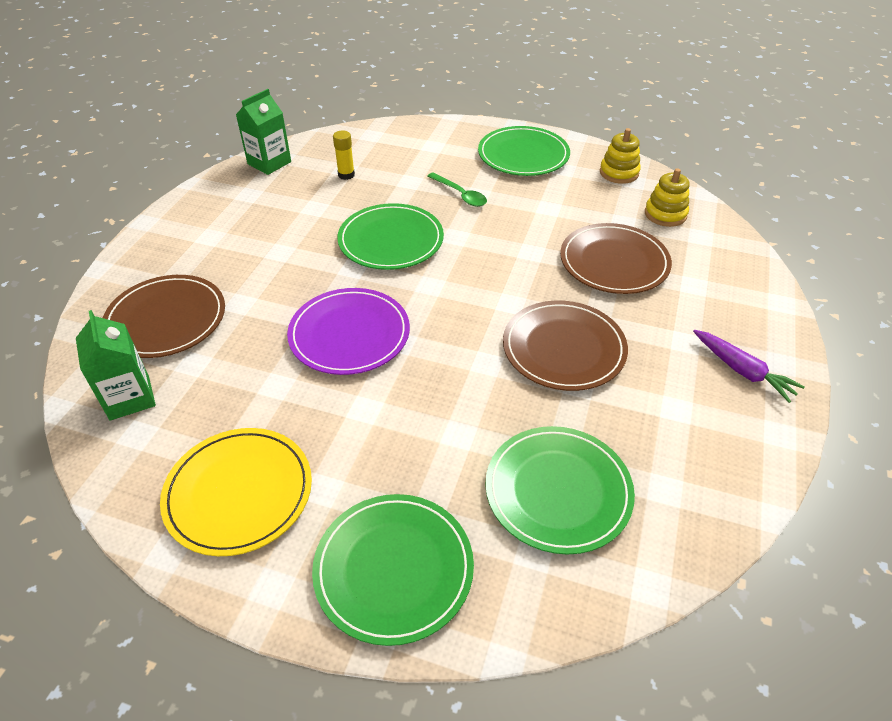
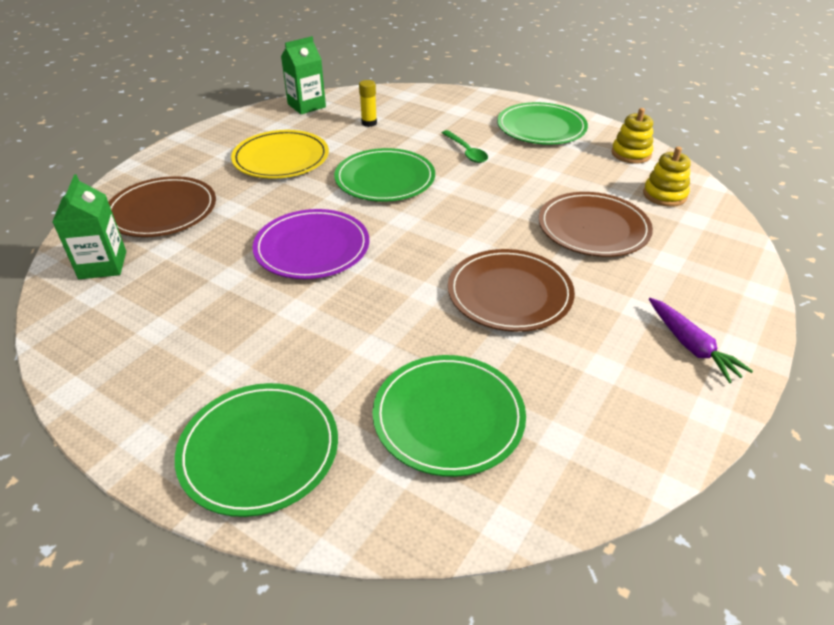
camera: 15 degrees right, 5 degrees down
(239, 492) = (154, 356): yellow plate -> yellow plate (281, 158)

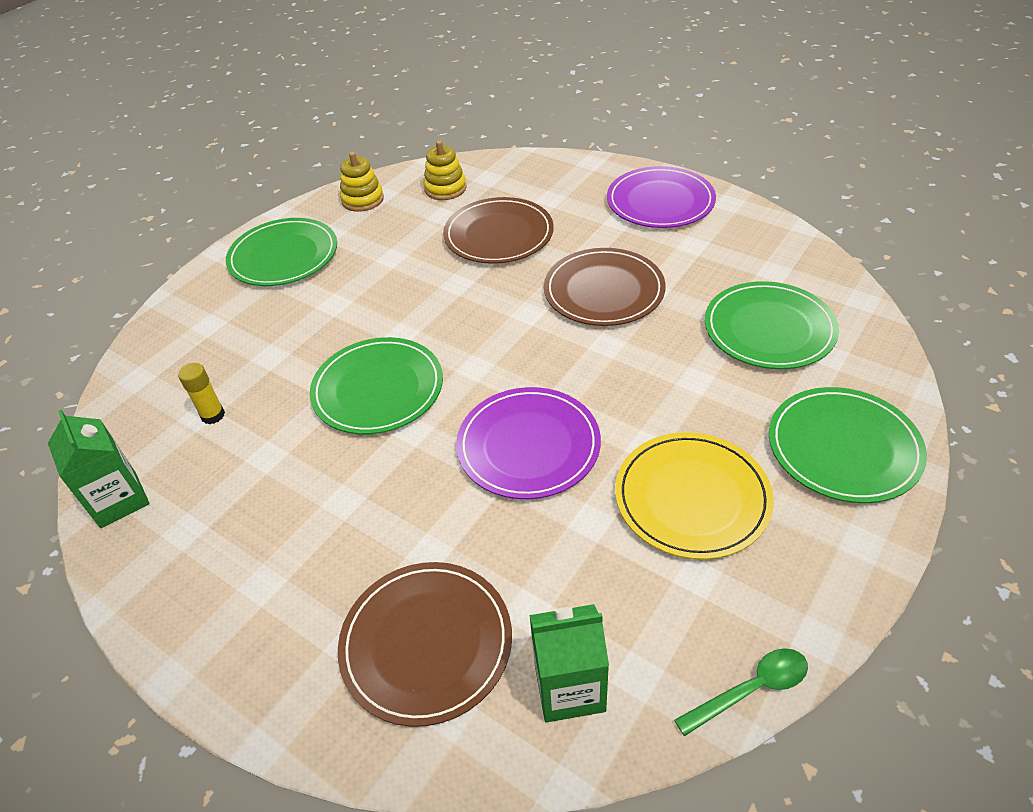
camera: 85 degrees left, 5 degrees up
(281, 158) = (294, 510): yellow plate -> yellow plate (692, 497)
(466, 152) = (326, 317): green spoon -> green spoon (750, 689)
(691, 346) = (660, 201): purple carrot -> purple plate

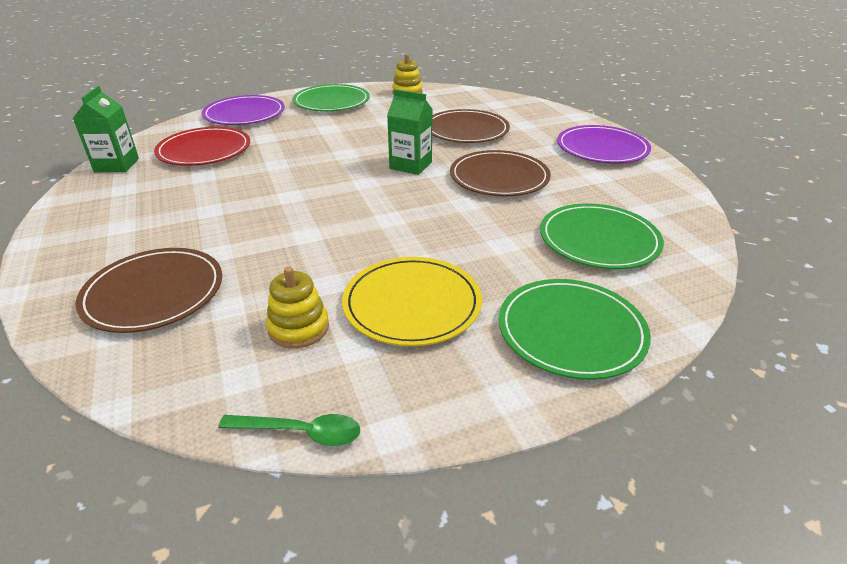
camera: 30 degrees right, 10 degrees down
(213, 415) = (204, 150): yellow glue stick -> red plate
(378, 389) = (298, 171): green plate -> none
(445, 188) = (462, 101): yellow stacking toy -> yellow stacking toy (298, 328)
(528, 446) = (344, 230): purple plate -> purple plate (244, 114)
(569, 687) = (193, 359): green carton -> green carton (410, 165)

